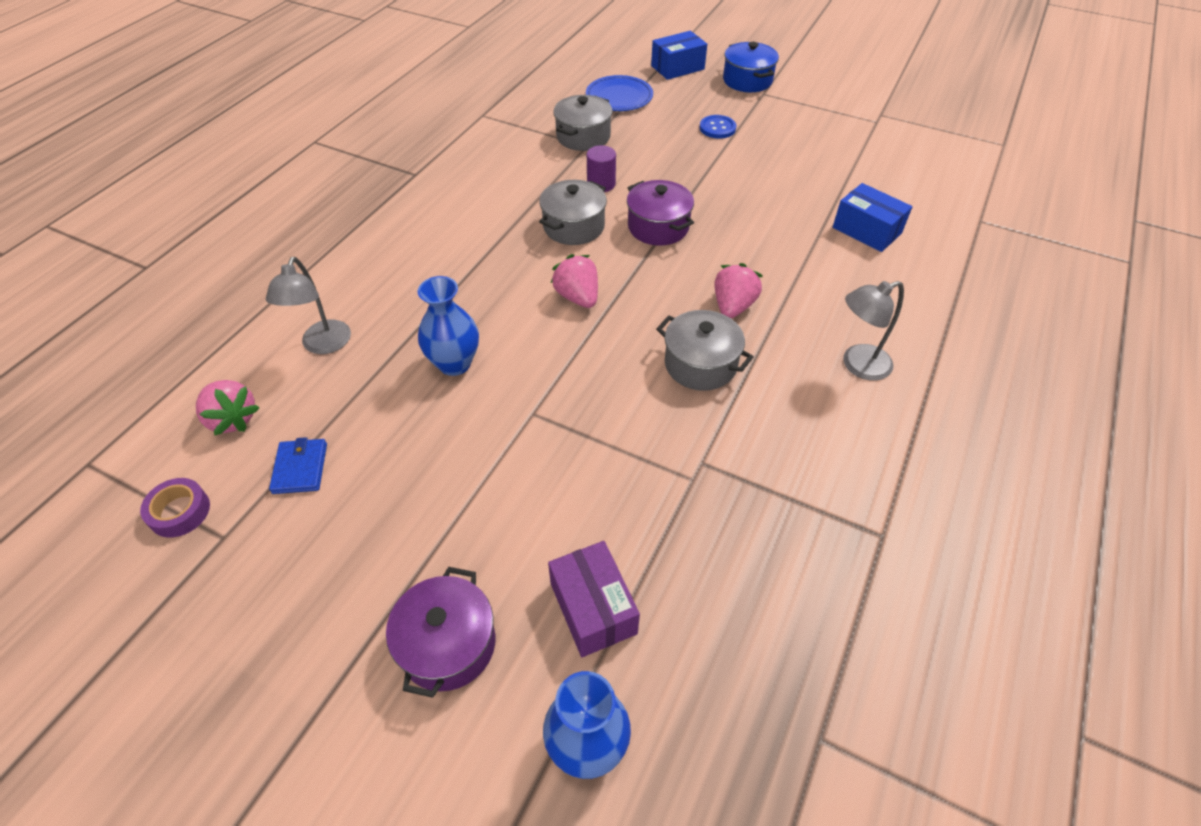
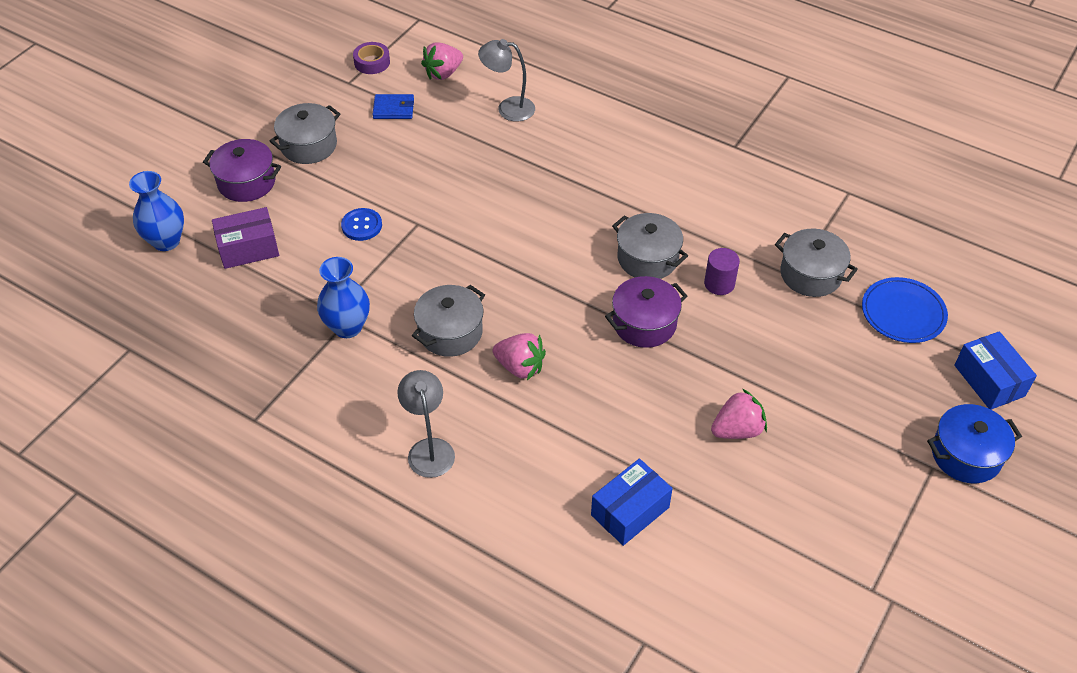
camera: 95 degrees right, 0 degrees up
(368, 568) = (309, 145): none -> grey pot
(454, 363) = (477, 180): blue vase -> blue vase (347, 327)
(577, 297) = (545, 256): pink strawberry -> pink strawberry (737, 430)
(717, 128) = (839, 402): blue button -> blue button (362, 225)

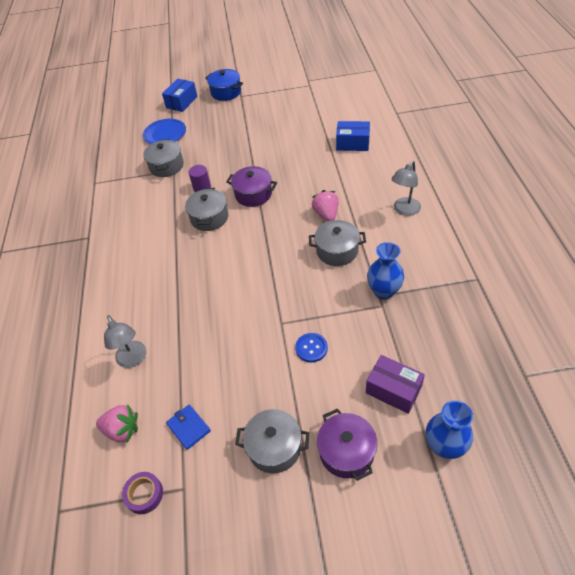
camera: 125 degrees left, 0 degrees up
(737, 430) = (280, 141): pink strawberry -> none

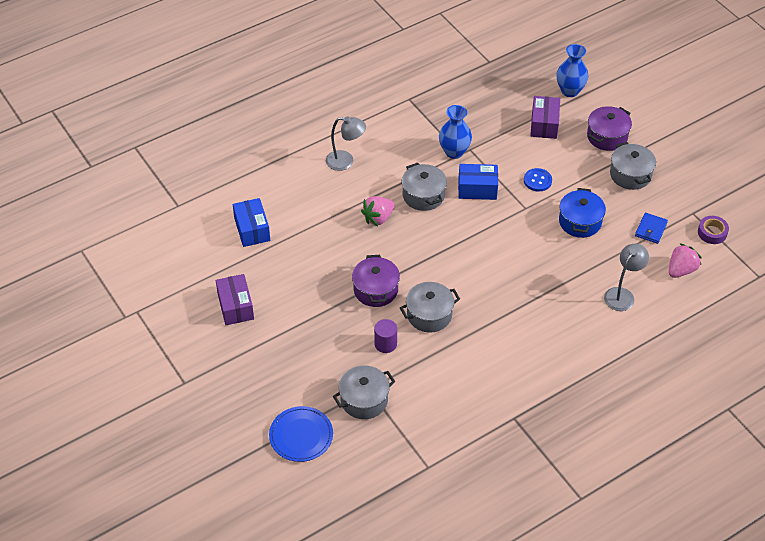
camera: 120 degrees left, 0 degrees up
(122, 430) = (681, 270): pink strawberry -> pink strawberry turned 60 degrees clockwise
(181, 102) = (220, 452): blue box -> blue box (477, 189)
(226, 92) = (180, 405): blue pot -> blue pot (580, 222)
(285, 124) = (235, 306): none -> purple box

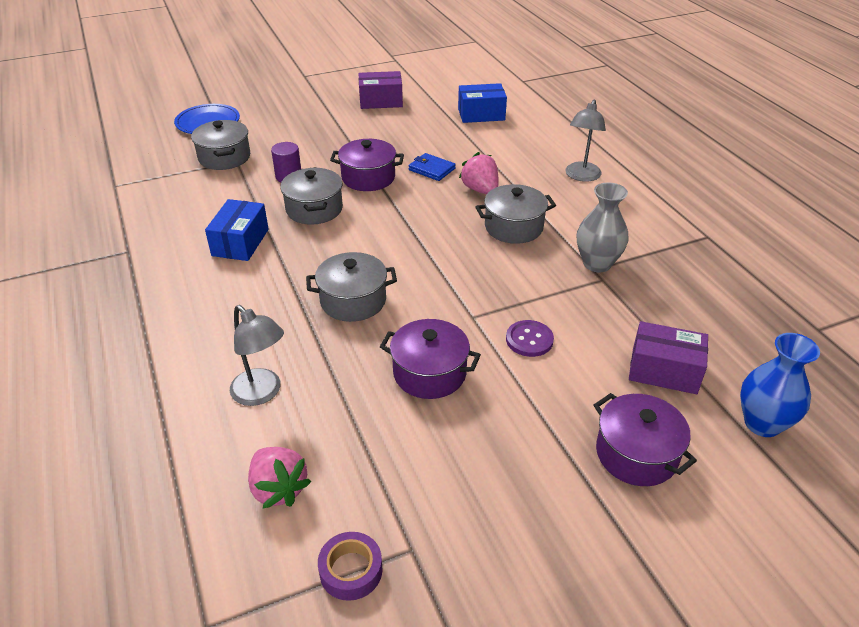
camera: 100 degrees right, 10 degrees down
(454, 152) = (597, 263): blue vase -> grey vase
(477, 189) = (519, 275): blue box -> blue box (240, 242)
(537, 180) = (529, 340): blue button -> purple button
(580, 222) = (429, 373): blue pot -> purple pot
(630, 175) = (531, 468): grey pot -> grey pot (353, 301)
(651, 229) = (387, 466): blue wallet -> blue wallet (431, 169)

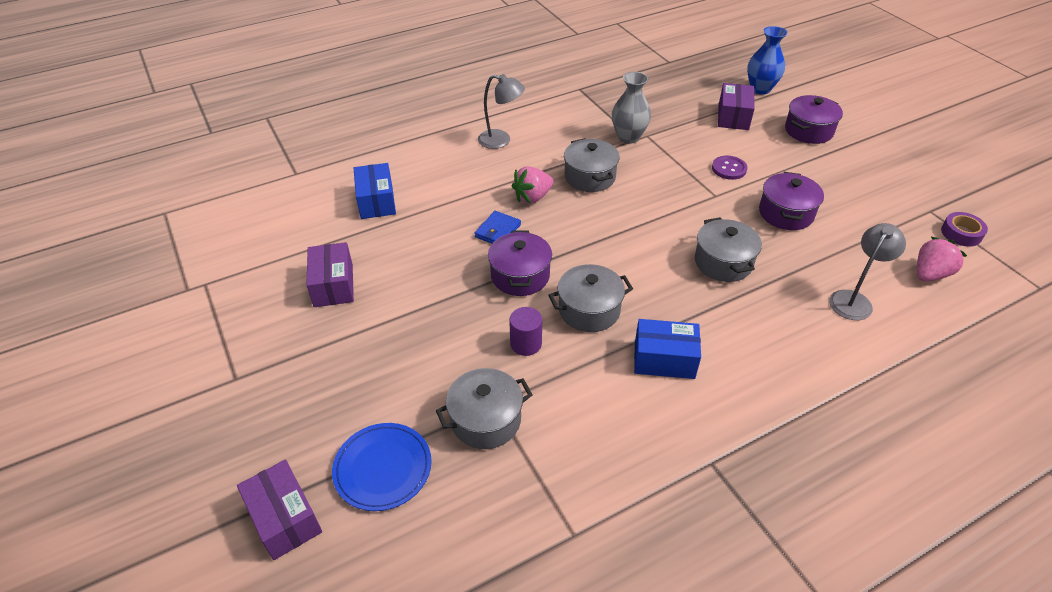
camera: 95 degrees left, 5 degrees up
(192, 96) = (284, 518): none -> purple box

